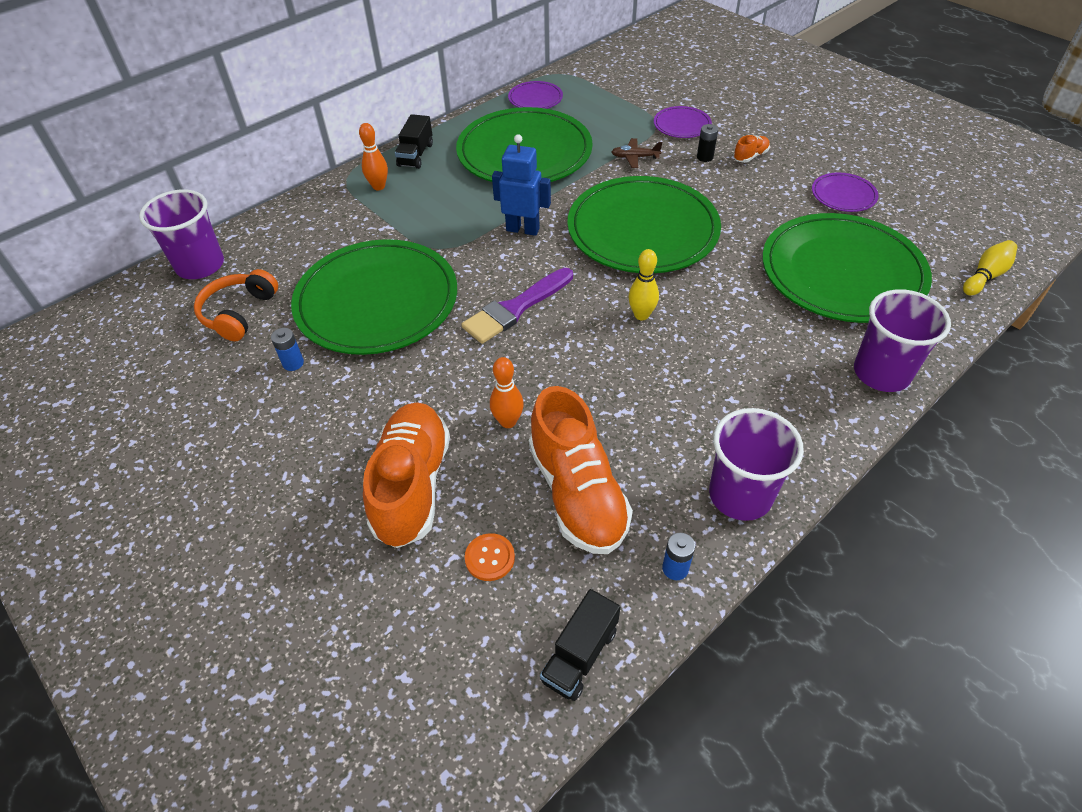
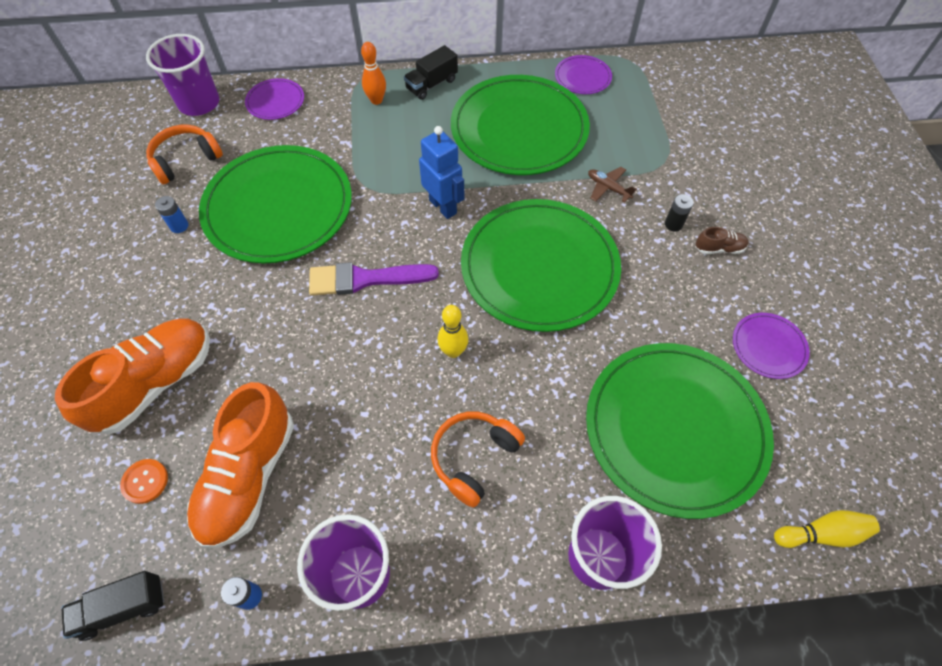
camera: 35 degrees right, 10 degrees up
(508, 421) = (263, 377): orange bowling pin -> none
(682, 125) = (688, 176): purple plate -> purple plate (275, 101)
(735, 370) = (474, 458): none -> orange headphones
(750, 156) = (719, 248): orange shoe -> brown shoe

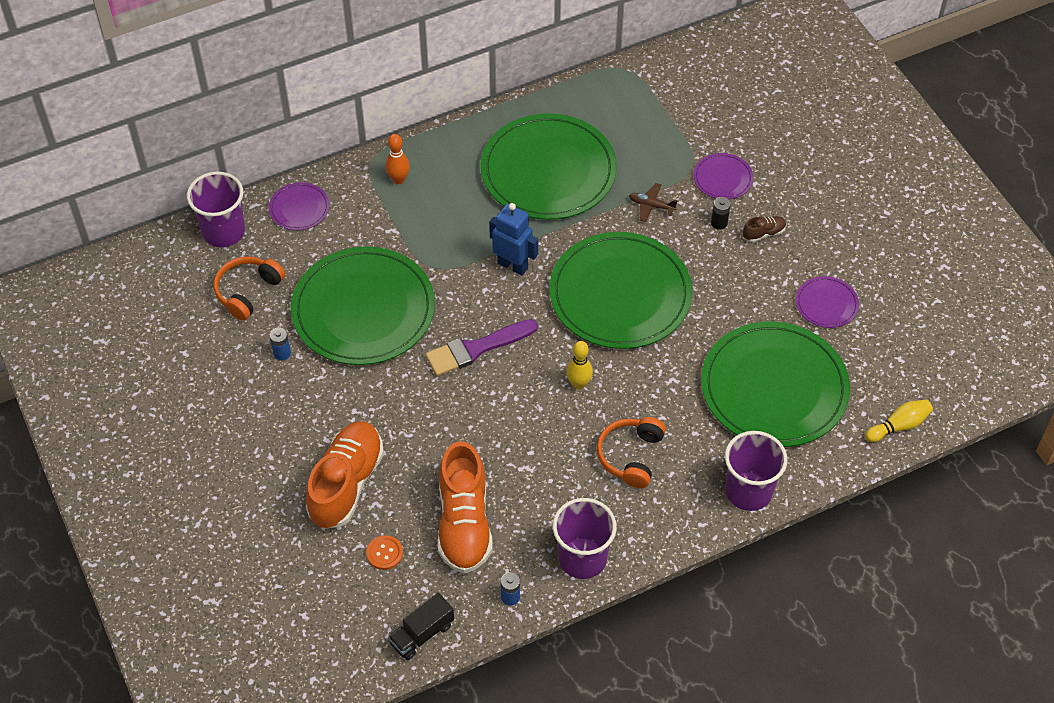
camera: 20 degrees left, 5 degrees down
(431, 84) = (444, 148): black truck -> none
(582, 77) = (586, 100): purple plate -> purple plate (723, 178)

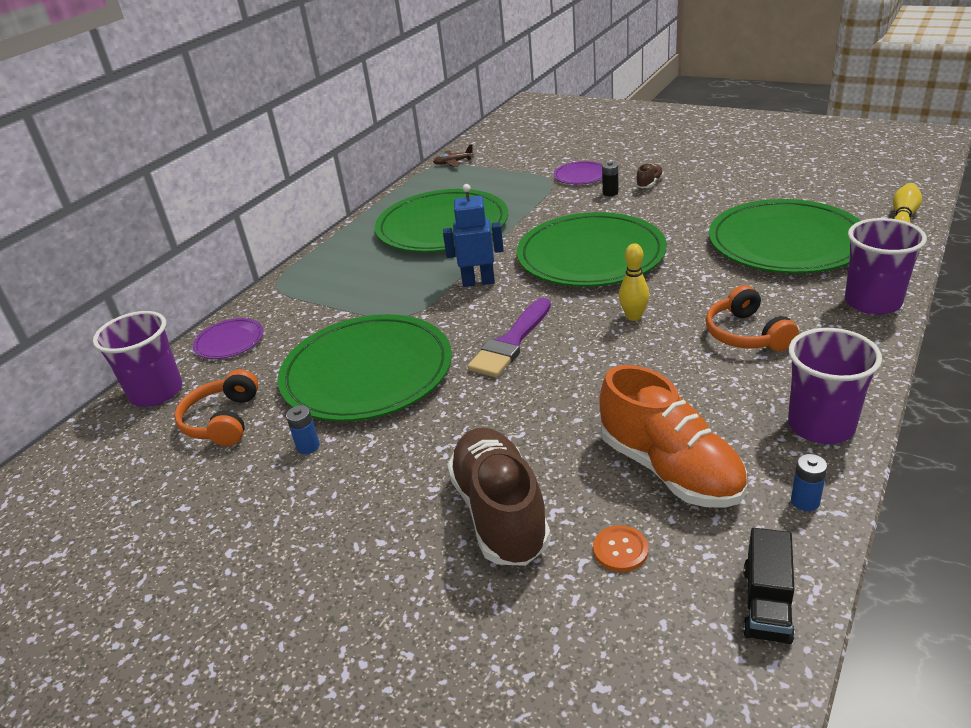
camera: 30 degrees left, 20 degrees down
(346, 483) = (500, 513): orange shoe -> brown shoe
(398, 179) = (314, 284): orange bowling pin -> none
(651, 206) = (548, 207): brown plane -> brown plane (453, 162)
(826, 304) = (747, 191): purple plate -> none

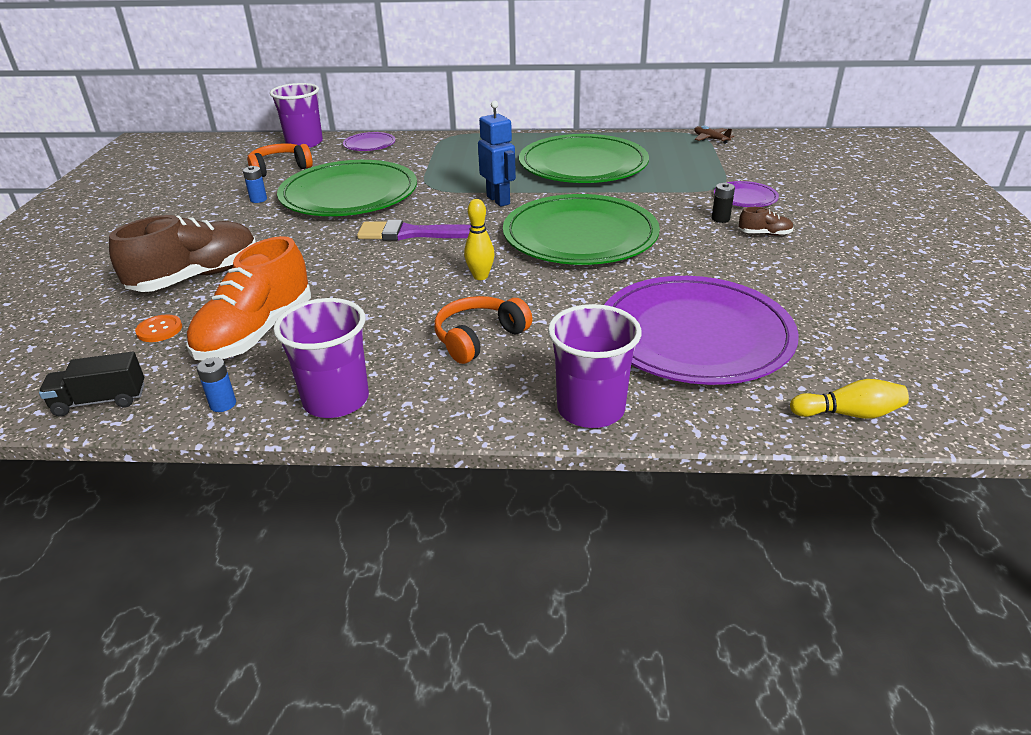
camera: 60 degrees right, 0 degrees up
(786, 242) = (695, 335): green plate -> purple plate

